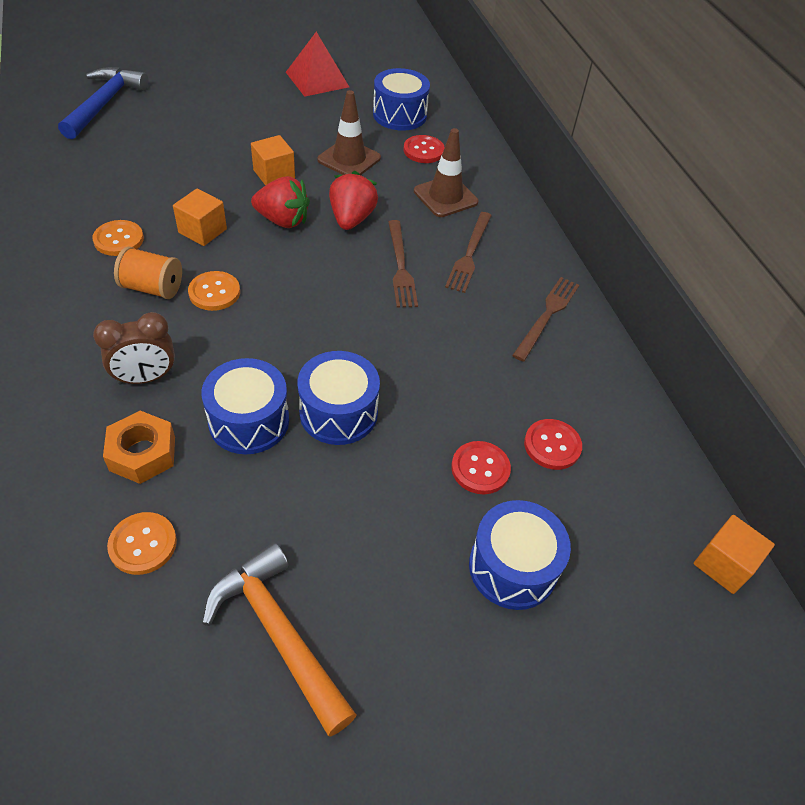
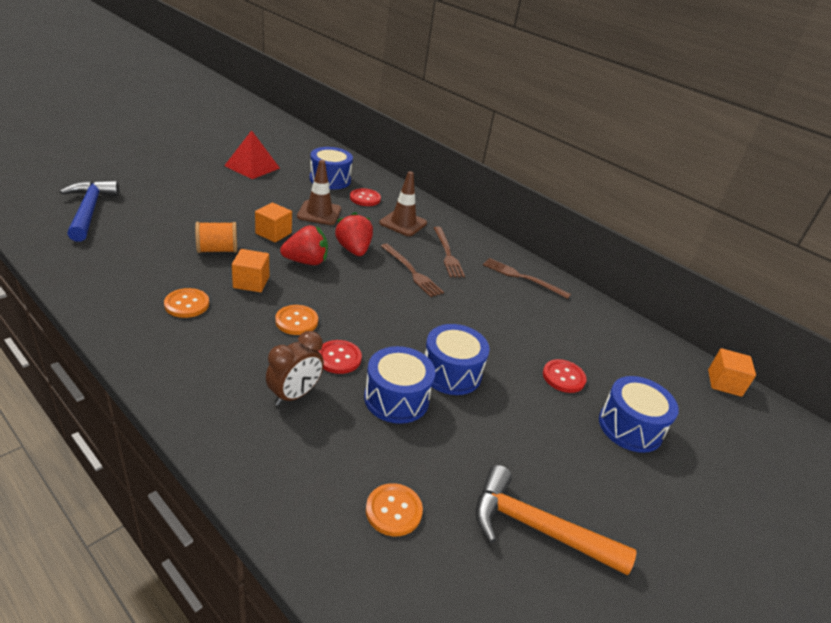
camera: 30 degrees left, 15 degrees down
(142, 453) = (338, 448): orange nut -> none
(152, 288) = (245, 331): orange spool -> orange spool (217, 250)
(547, 315) = (522, 277): brown fork -> brown fork turned 60 degrees counterclockwise
(552, 445) = (589, 350): red button -> red button (339, 358)

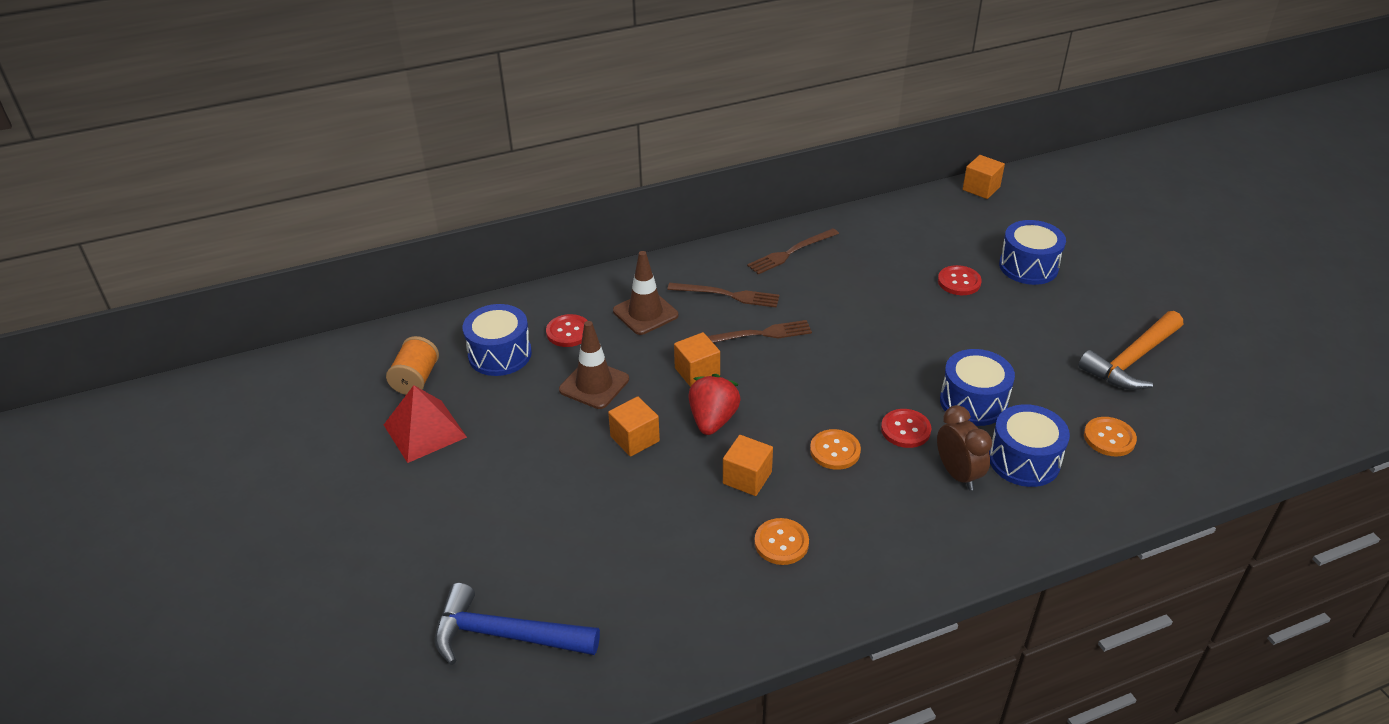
camera: 60 degrees left, 5 degrees up
(217, 250) = (662, 500): orange spool -> orange spool (416, 379)
(353, 250) = (697, 372): red strawberry -> orange cube
(451, 373) = (941, 354): blue drum -> blue drum (1024, 460)

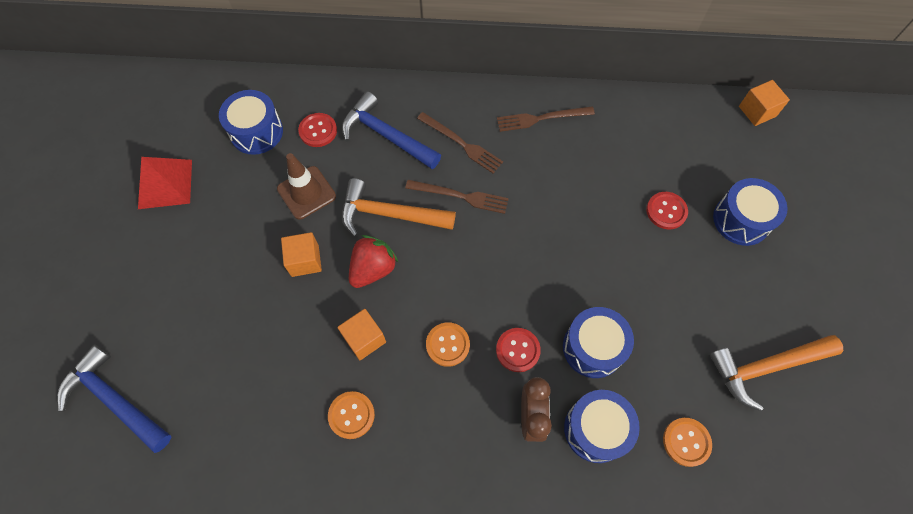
camera: 25 degrees right, 25 degrees up
(416, 379) = (186, 131): orange spool -> none
(645, 313) = (386, 136): brown traffic cone -> blue hammer
(697, 372) = (390, 214): orange cube -> orange hammer

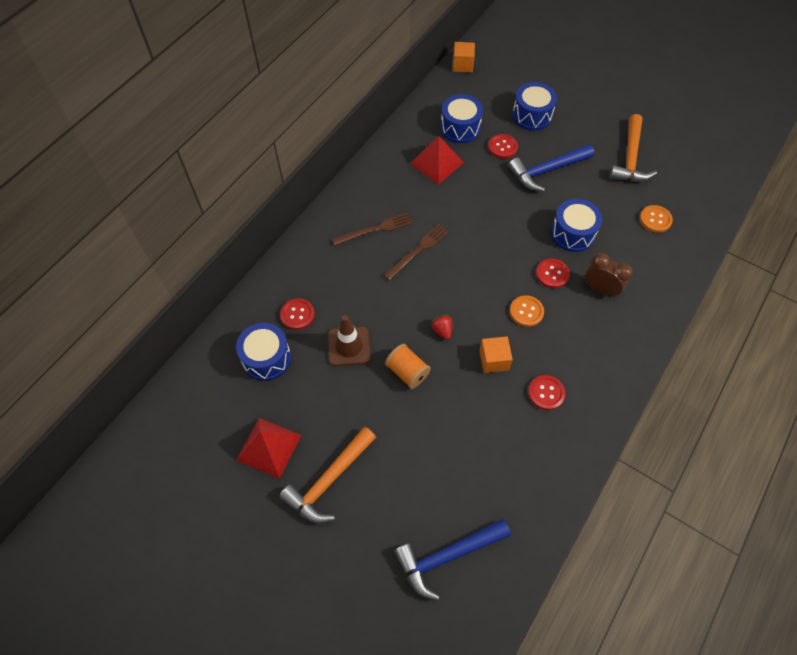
camera: 60 degrees left, 5 degrees down
(305, 260) = (407, 372): orange cube -> orange spool
(351, 415) = (546, 393): orange button -> red button
(373, 269) = (442, 330): red strawberry -> red strawberry, size x0.59
(386, 136) = (335, 272): blue hammer -> blue hammer (547, 170)
(390, 214) = (404, 300): orange hammer -> orange hammer (329, 480)
(541, 118) = (388, 174): brown fork -> none
(591, 156) = (436, 163): none -> red pyramid
(596, 429) = (625, 259): blue drum -> blue drum (460, 128)

